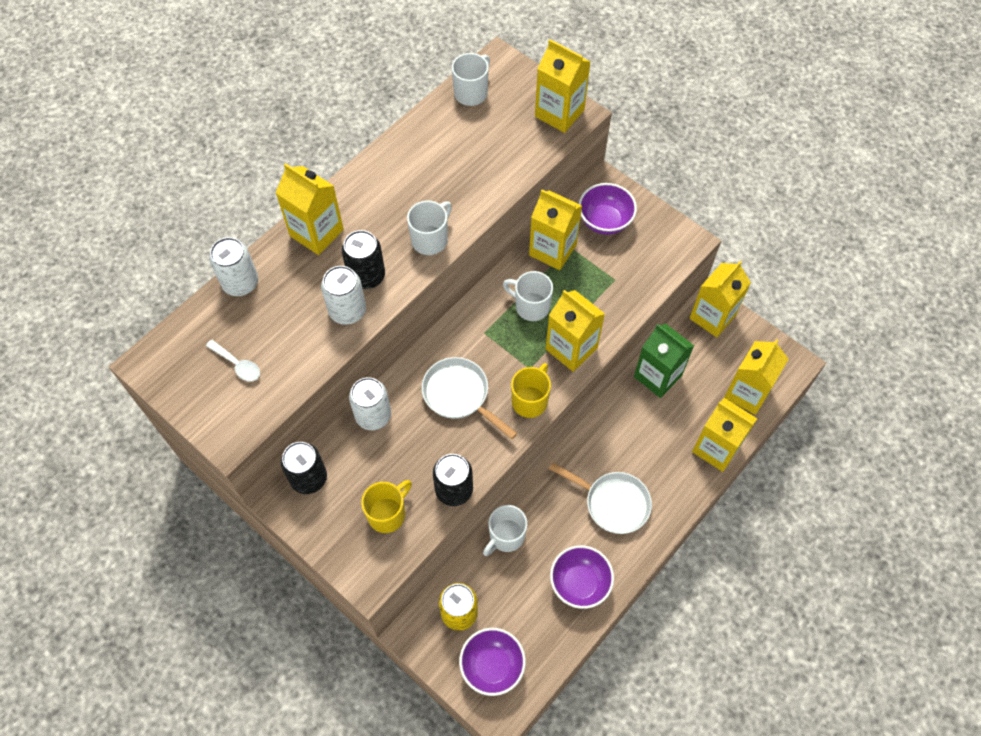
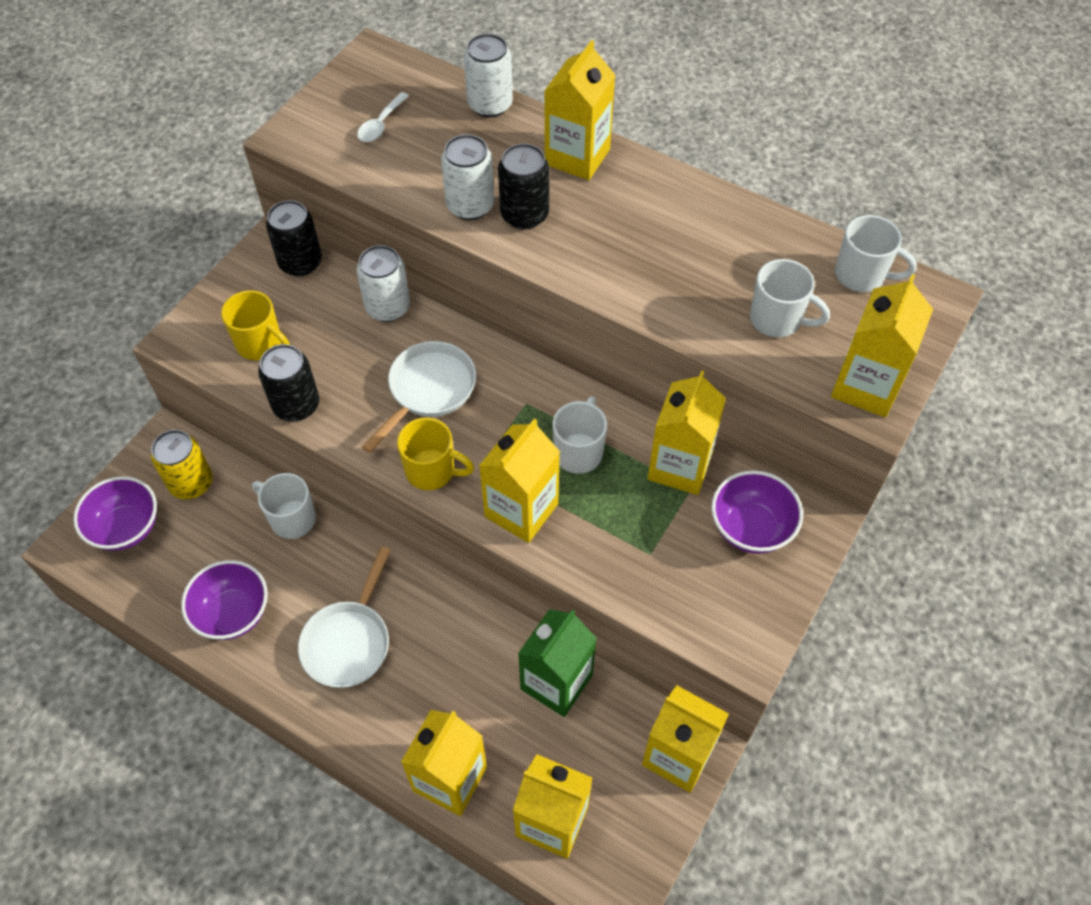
camera: 80 degrees right, 5 degrees down
(430, 239) = (595, 269): white mug -> white mug (777, 320)

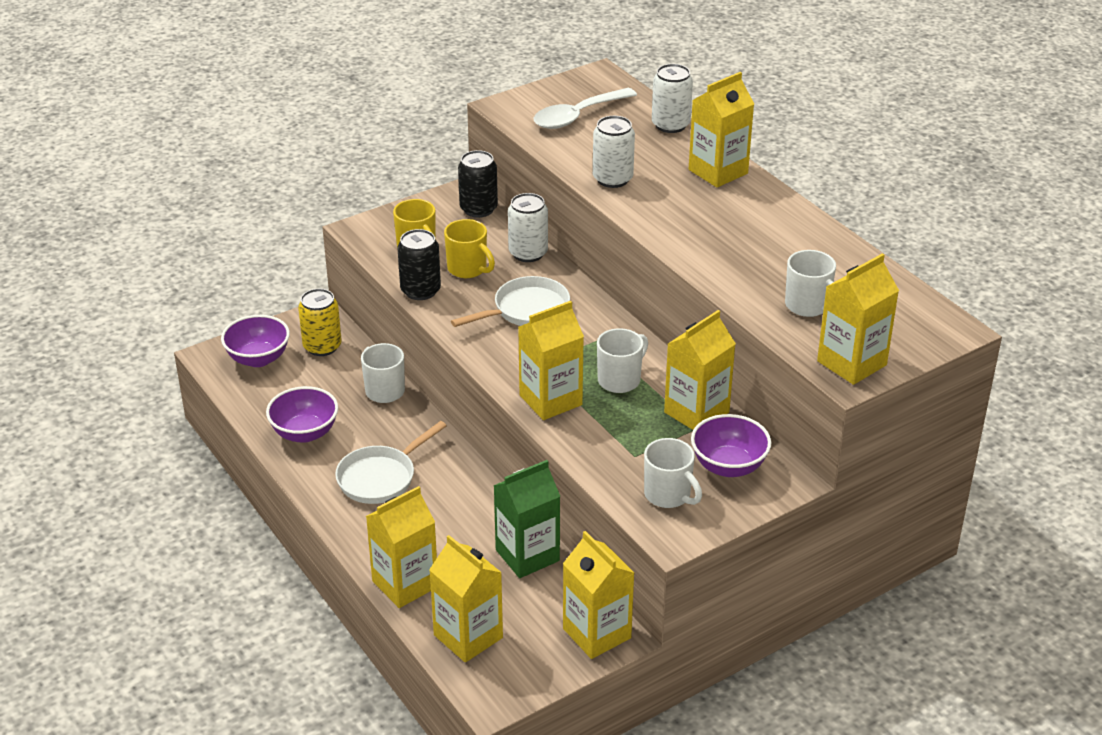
camera: 25 degrees right, 20 degrees down
(381, 124) = (577, 116): white spoon -> white spoon, size x1.81
(432, 471) = (497, 357): yellow mug -> yellow mug (468, 269)
(524, 215) = (651, 194): black can -> none
(861, 275) = (900, 299): white mug -> white mug (668, 495)

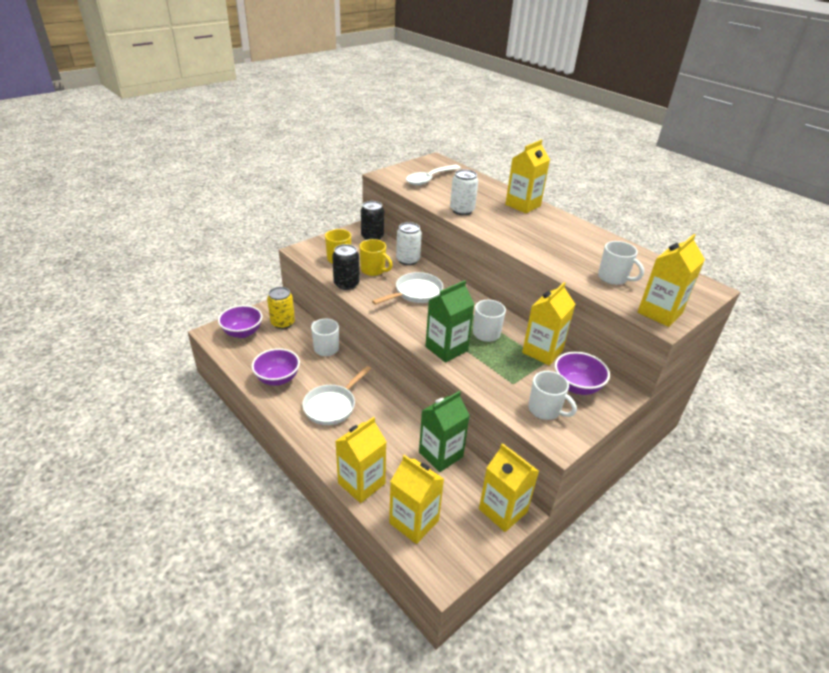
camera: 10 degrees left, 0 degrees up
(550, 400) = (446, 348): yellow carton -> green carton
(670, 125) = (485, 182): white can -> none

